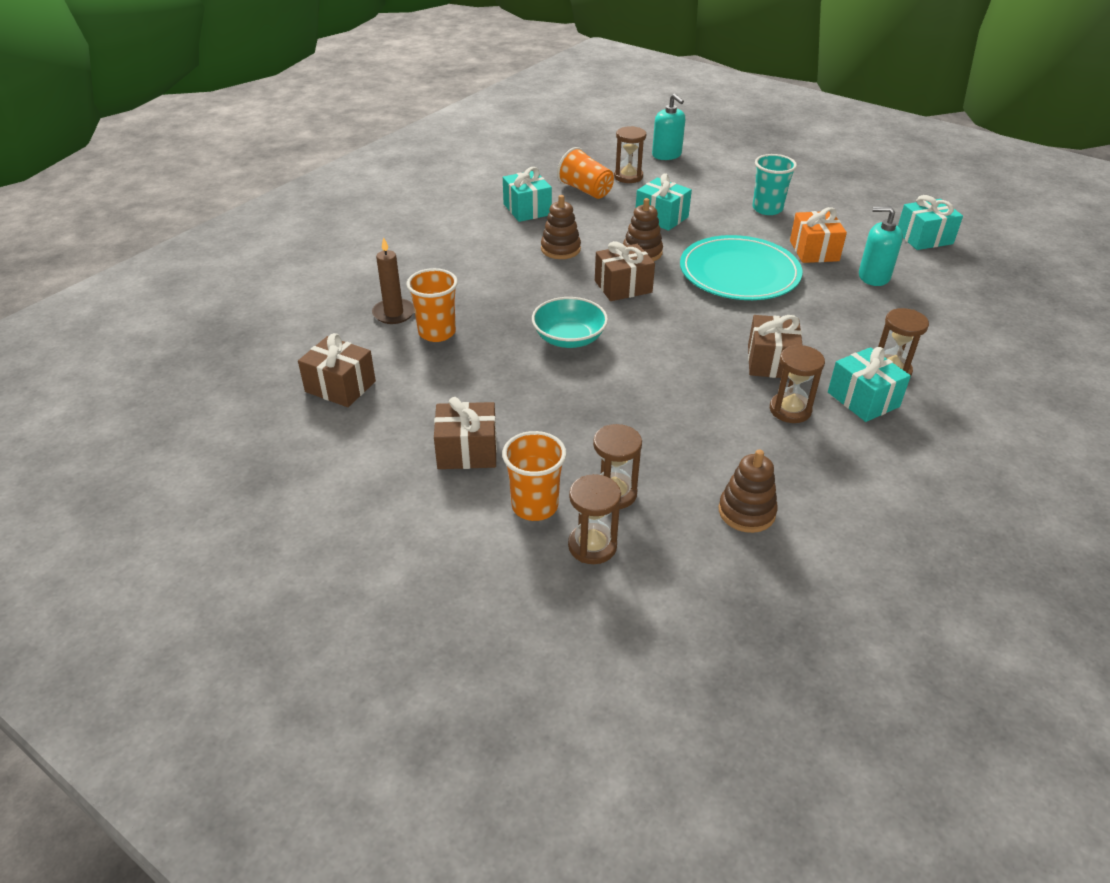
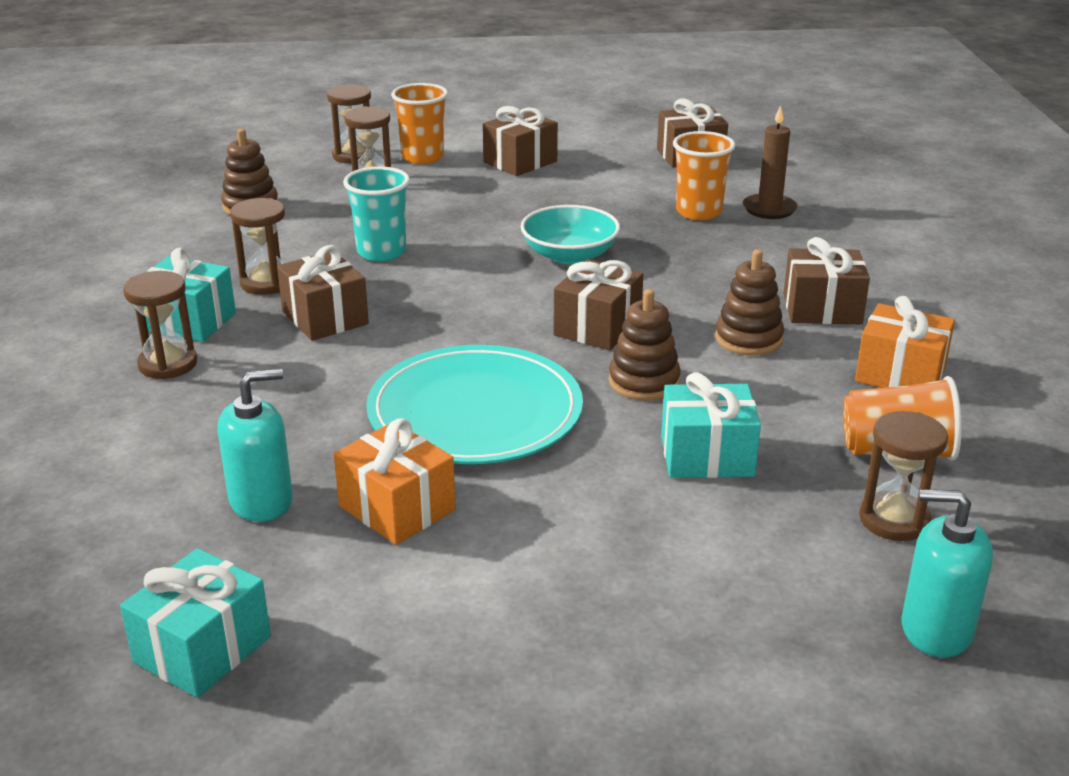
camera: 140 degrees right, 10 degrees down
(498, 246) = (822, 309): none -> brown gift
(527, 209) = (900, 374): turquoise gift -> orange gift
(767, 209) = (565, 570): turquoise cup -> turquoise cup (381, 252)

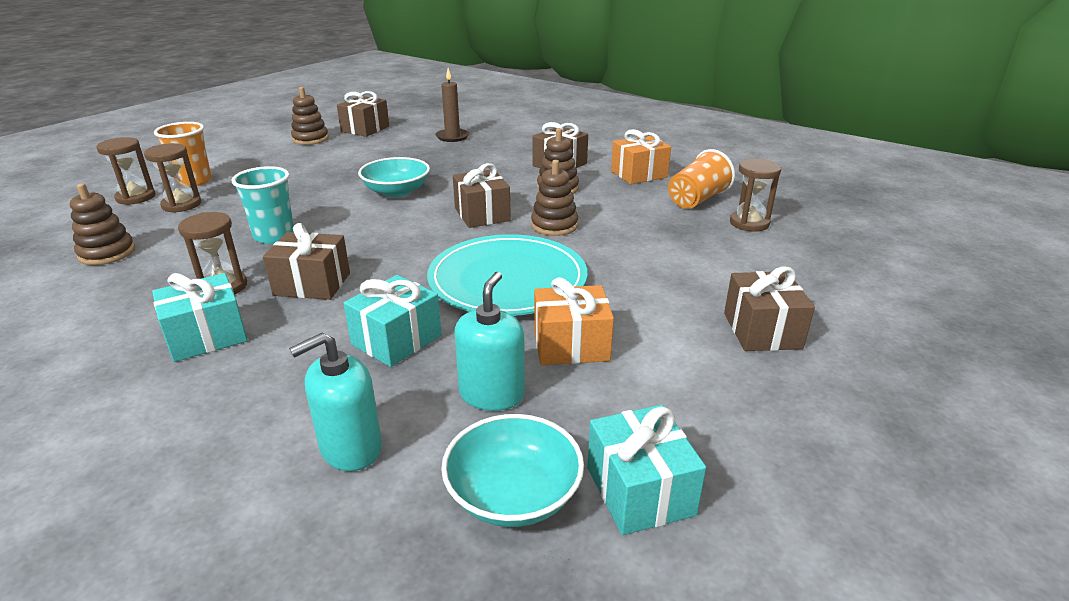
camera: 50 degrees left, 0 degrees up
(134, 579) = (513, 494): none -> turquoise bowl
(168, 364) = (247, 368): brown hourglass -> none
(520, 162) = (269, 162): brown gift -> brown gift (762, 331)
(609, 147) = (310, 139): none -> brown stacking toy
(698, 212) = (421, 149): orange cup -> none
(707, 456) = (643, 239): turquoise gift -> turquoise gift (396, 340)
(936, 629) = (839, 250): turquoise soap dispenser -> turquoise soap dispenser (351, 448)

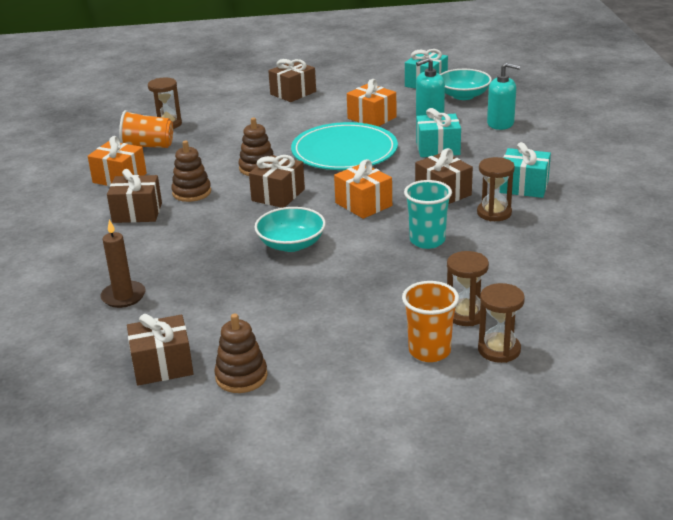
camera: 130 degrees left, 0 degrees up
(107, 253) = (553, 279): brown stacking toy -> none
(385, 239) = (363, 204): none -> orange gift

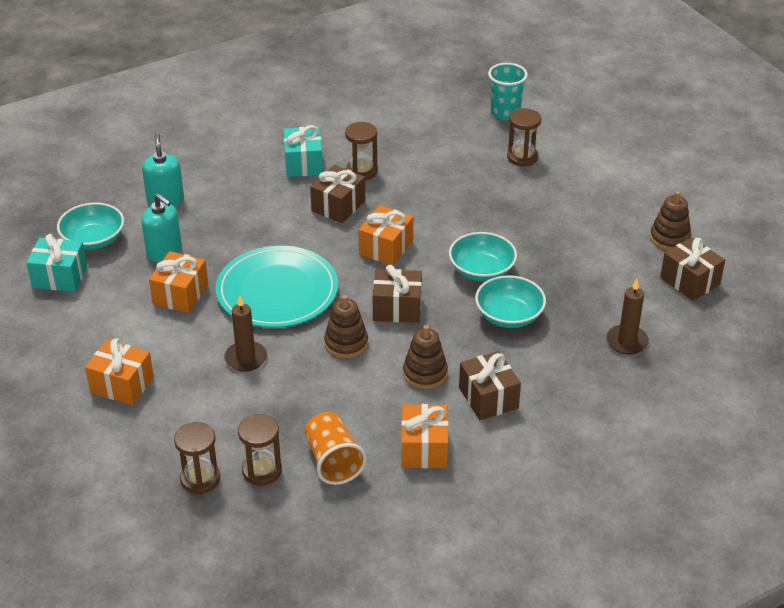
camera: 115 degrees left, 10 degrees up
(218, 244) = (509, 316): none -> turquoise bowl
(279, 131) = (246, 358): none -> brown candle
(293, 93) = (122, 385): brown gift -> orange gift
(427, 240) = (429, 196): turquoise cup -> turquoise cup (505, 113)
(429, 351) = (576, 164): orange cup -> none
(438, 148) = (243, 229): turquoise gift -> none
(499, 350) = (553, 136): brown hourglass -> brown hourglass (200, 479)

